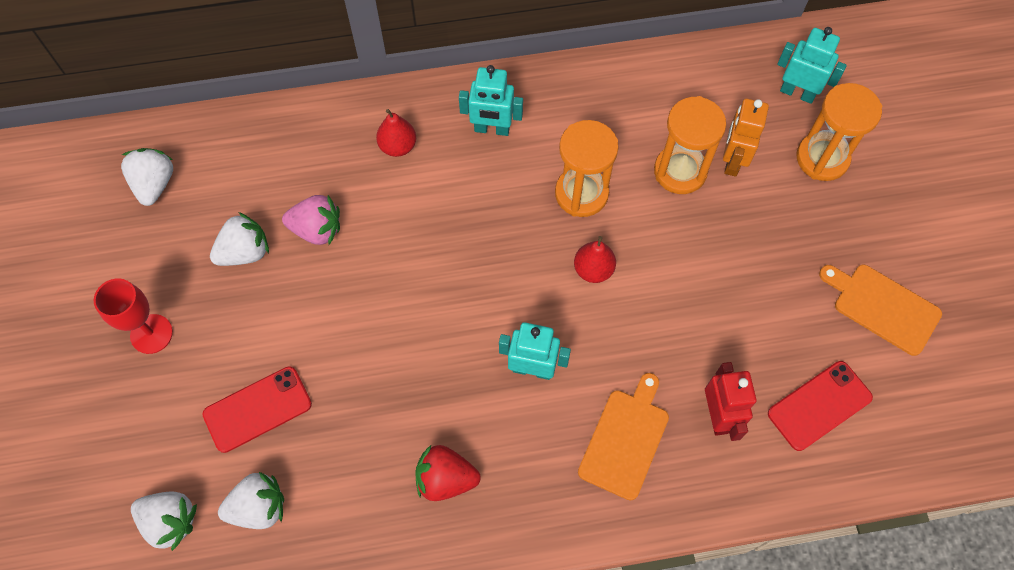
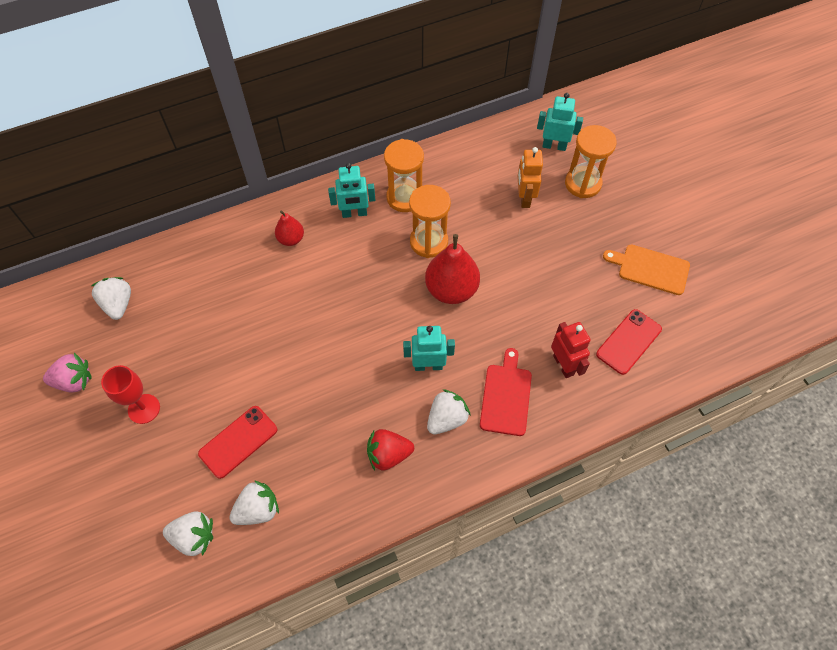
camera: 15 degrees left, 5 degrees down
(245, 252) = (199, 335): white strawberry -> white strawberry (446, 419)
(317, 229) = (248, 308): pink strawberry -> pink strawberry (74, 381)
(593, 270) = (451, 290): red pear -> red pear, size x1.81
(625, 440) = (506, 396): orange cutting board -> red cutting board
(680, 171) = (491, 213): orange hourglass -> orange hourglass (405, 198)

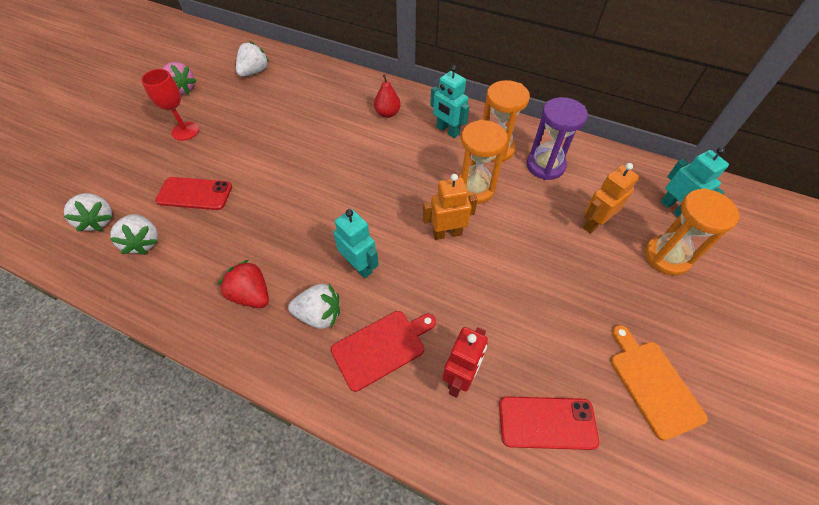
camera: 50 degrees right, 5 degrees down
(258, 510) = (144, 242): white strawberry -> white strawberry turned 45 degrees clockwise
(451, 182) = (545, 166): none -> purple hourglass
(451, 290) = (447, 233): red pear -> orange robot

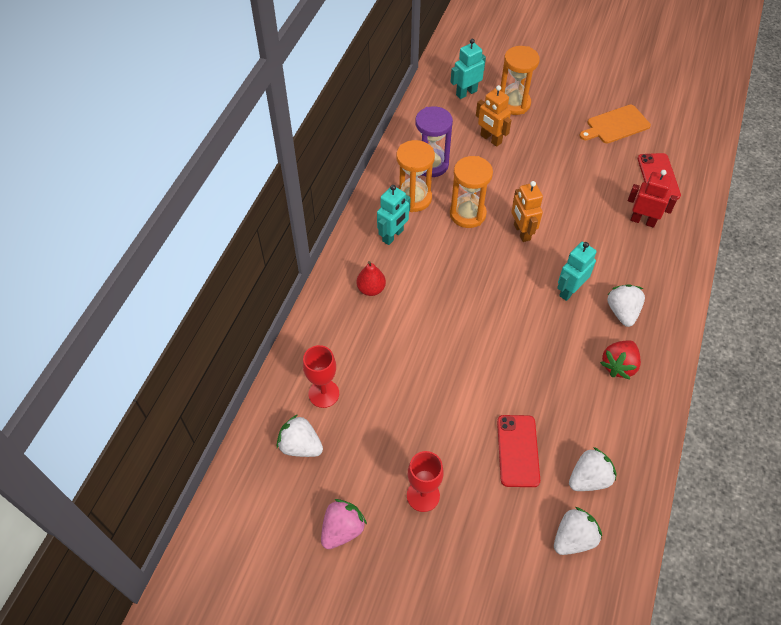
camera: 95 degrees left, 0 degrees up
(293, 84) = (324, 393): none -> red goblet
(382, 348) = (636, 267): red cutting board -> none

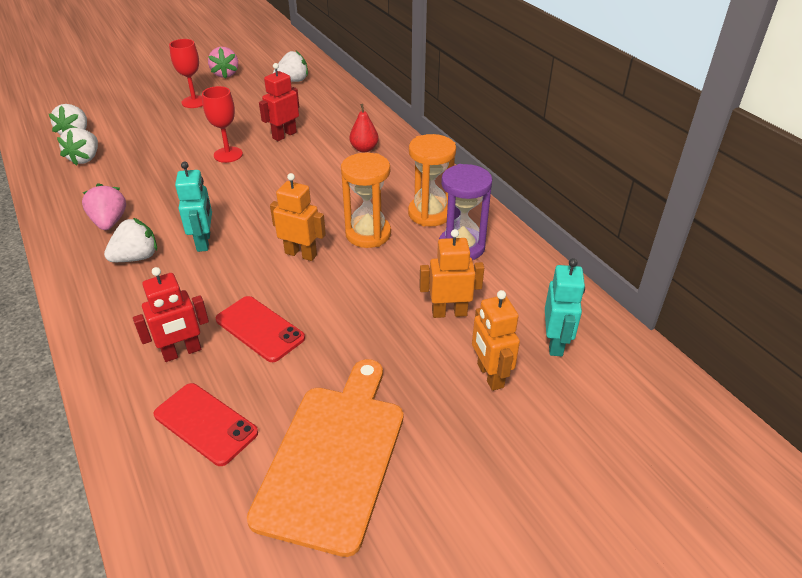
camera: 130 degrees right, 15 degrees down
(324, 393) = (312, 99): red goblet -> red goblet (228, 155)
(393, 236) = (401, 182): turquoise robot -> none
(405, 360) = (284, 135): none -> red robot
(514, 104) = (489, 375): orange hourglass -> orange robot
(518, 450) = (152, 143): red phone -> red phone (260, 329)
(616, 125) = (334, 458): orange cutting board -> orange cutting board, size x1.62
(618, 365) = (109, 222): red strawberry -> pink strawberry
(622, 312) = (136, 257): white strawberry -> white strawberry turned 75 degrees counterclockwise

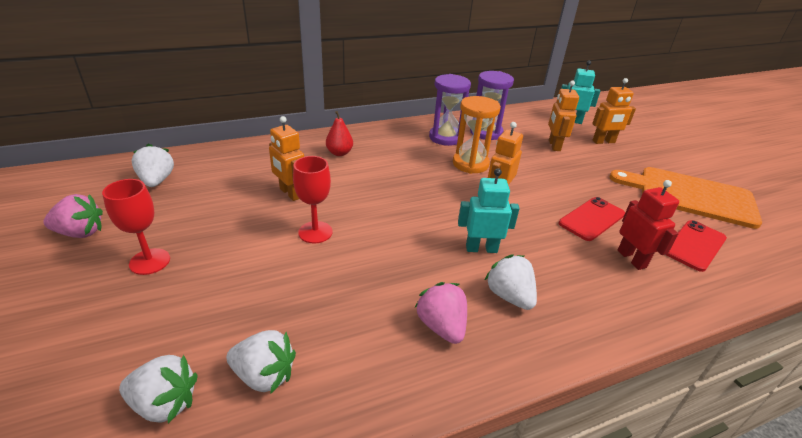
camera: 85 degrees left, 5 degrees down
(109, 222) = (441, 326): pink strawberry -> pink strawberry turned 75 degrees clockwise
(284, 135) = (290, 193): red robot -> orange robot
(430, 213) = (445, 138): orange hourglass -> purple hourglass

